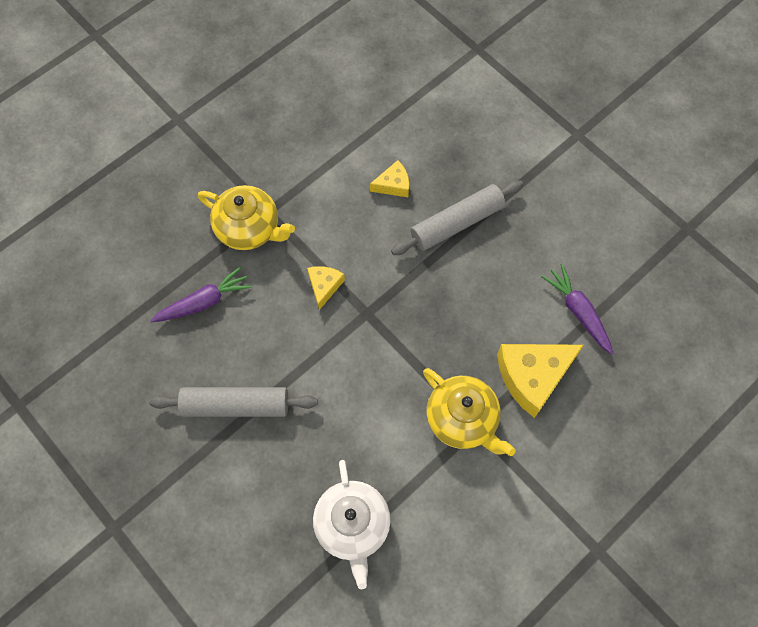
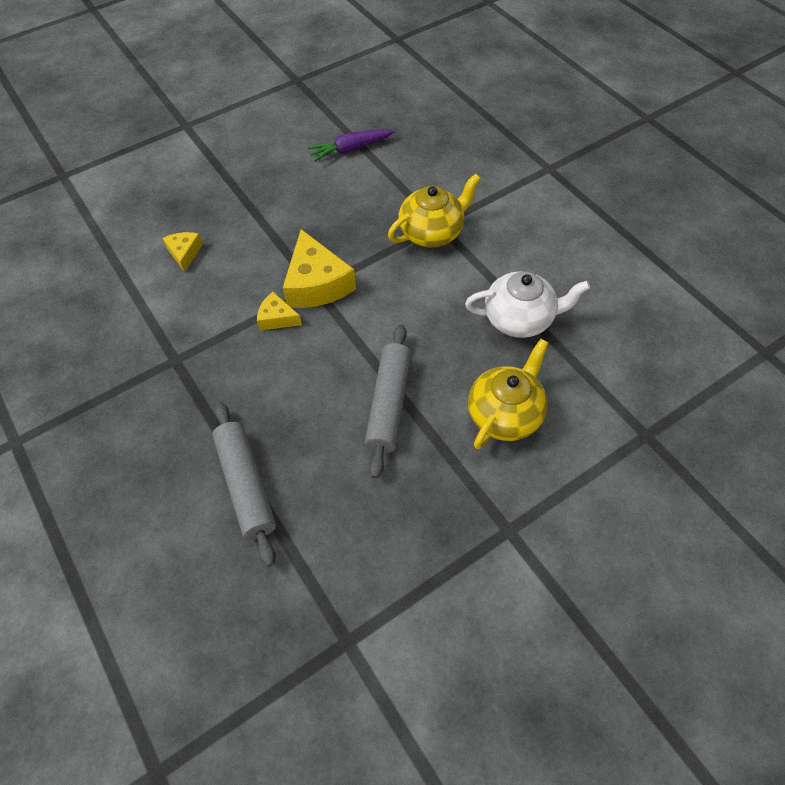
camera: 80 degrees left, 10 degrees down
(204, 302) = (264, 427): purple carrot -> none
(249, 229) = (189, 378): yellow teapot -> yellow teapot (505, 414)
(457, 223) = (243, 213): grey rolling pin -> grey rolling pin (246, 485)
(532, 376) = (402, 184): yellow cheese -> yellow cheese (316, 284)

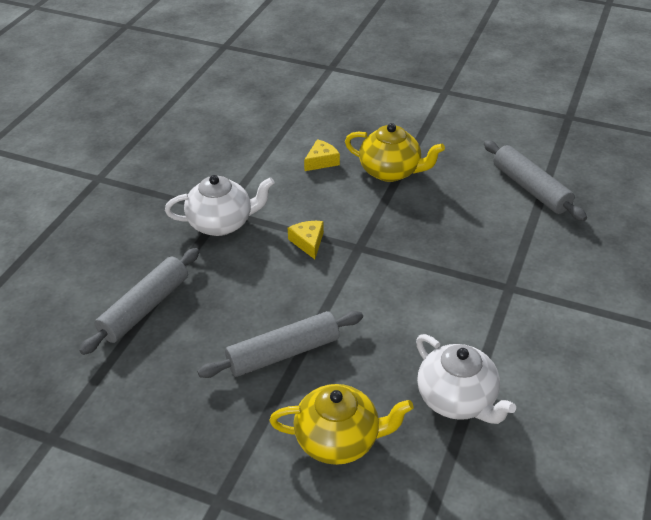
camera: 55 degrees right, 15 degrees down
(191, 368) = (221, 223): none -> white teapot
(316, 284) = (363, 246): yellow cheese -> none
(351, 149) = (530, 188): purple carrot -> grey rolling pin
(432, 232) = (495, 287): yellow teapot -> yellow teapot (391, 171)

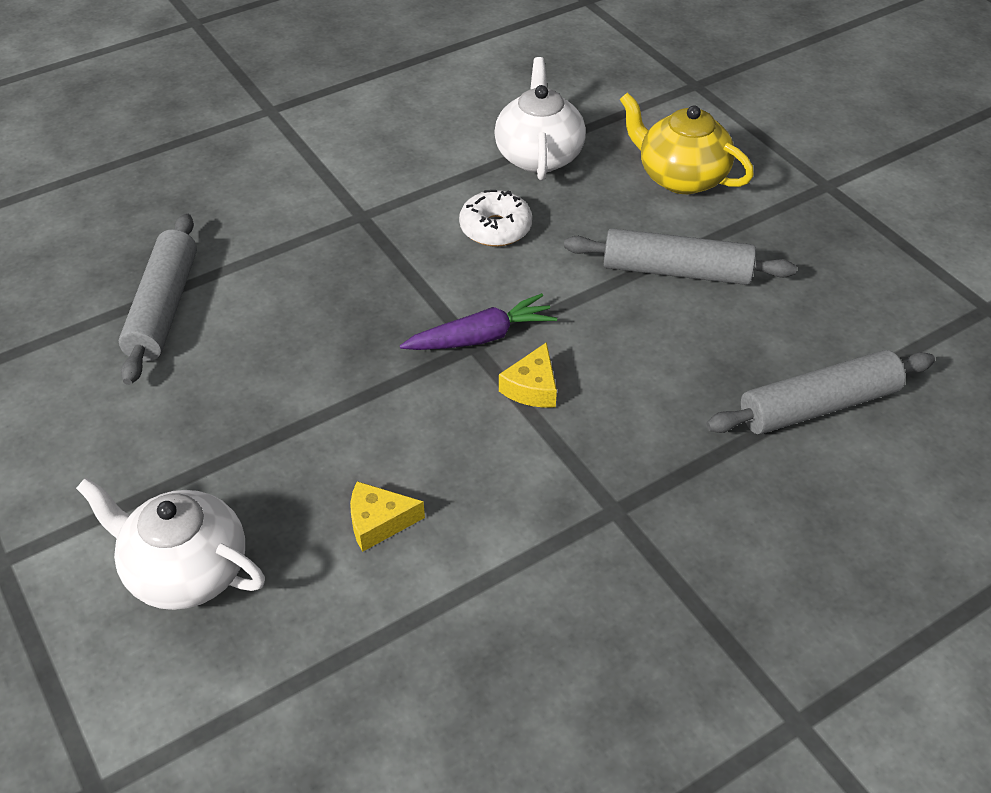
camera: 145 degrees left, 5 degrees up
(221, 223) = (631, 486): white teapot -> white teapot (185, 570)
(360, 253) = (481, 337): none -> purple carrot
(391, 171) = (300, 439): yellow teapot -> none
(422, 322) = (495, 228): none -> white donut

